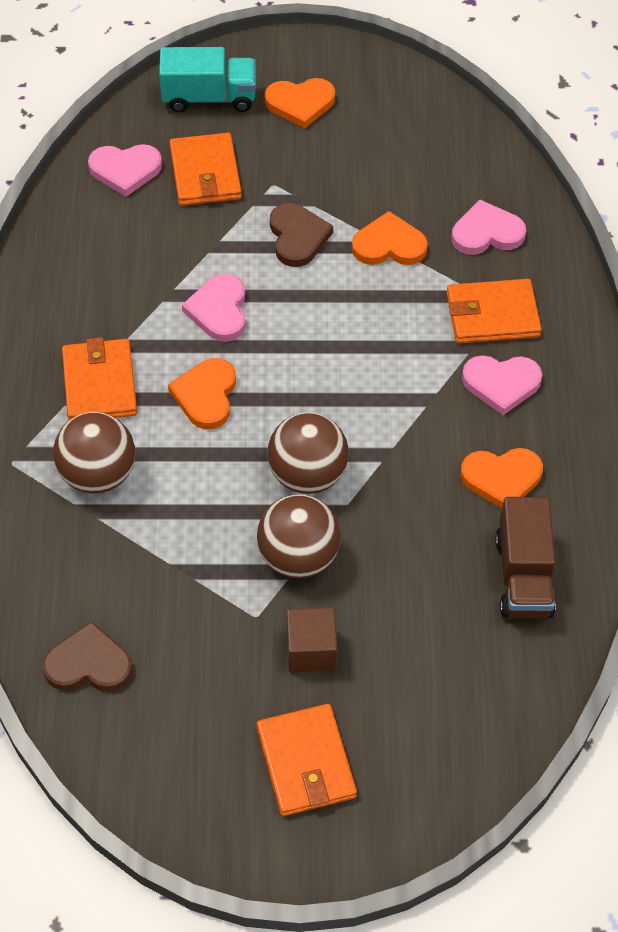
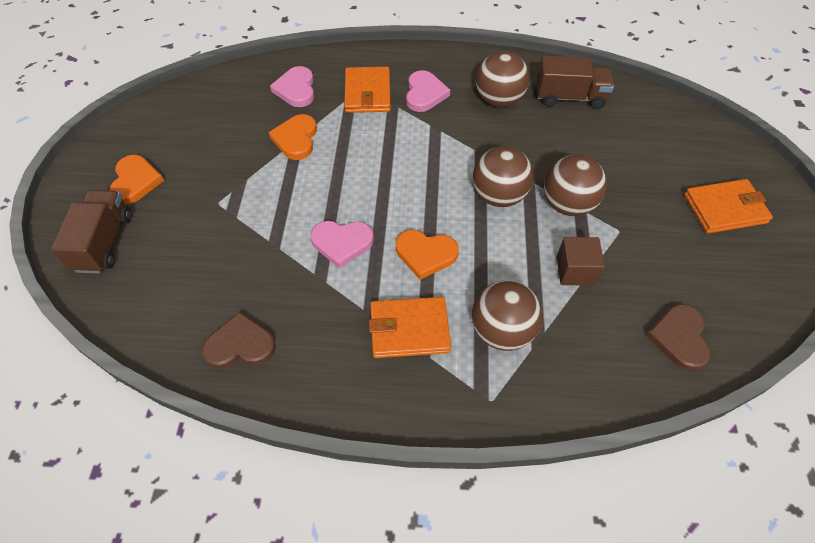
camera: 85 degrees left, 0 degrees up
(125, 170) = (169, 308): pink heart -> none
(205, 173) = (192, 247): orange wallet -> none
(209, 97) = (104, 242): turquoise truck -> brown truck
(297, 237) = (276, 190): brown heart -> brown heart (240, 345)
(311, 650) = (641, 202): brown cube -> brown cube (575, 271)
(501, 478) = (498, 100): orange heart -> brown ball

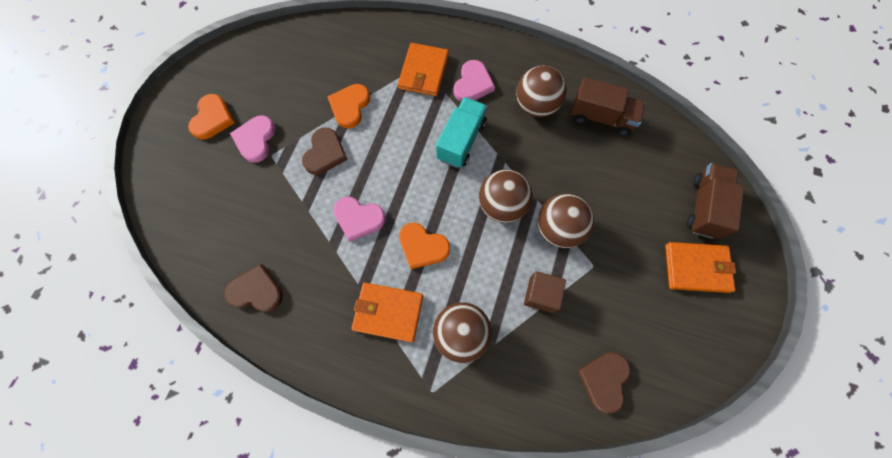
camera: 15 degrees right, 15 degrees up
(104, 242) = (176, 171): brown truck -> brown truck (704, 207)
(281, 188) = (325, 153): none -> brown heart
(296, 89) = (364, 54): pink heart -> pink heart (255, 140)
(431, 146) = (461, 141): none -> turquoise truck

